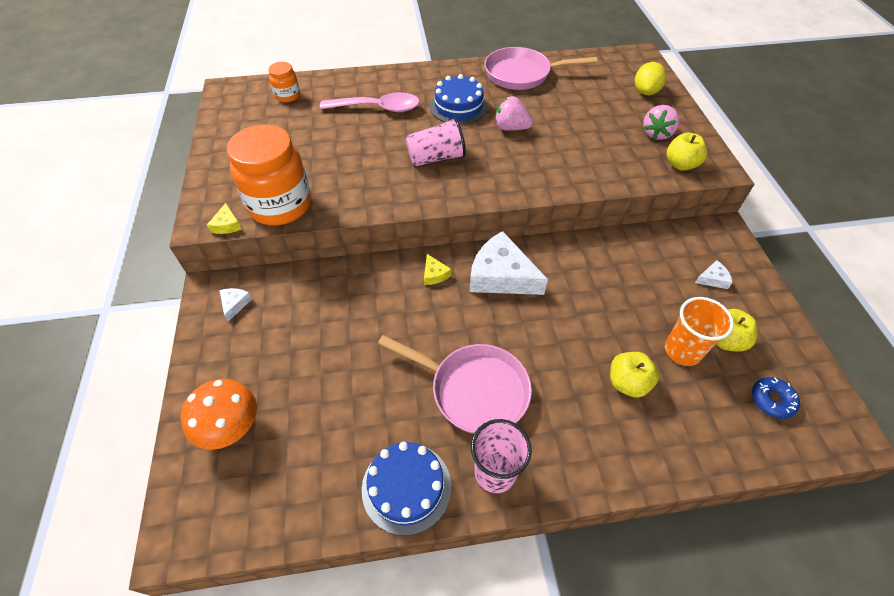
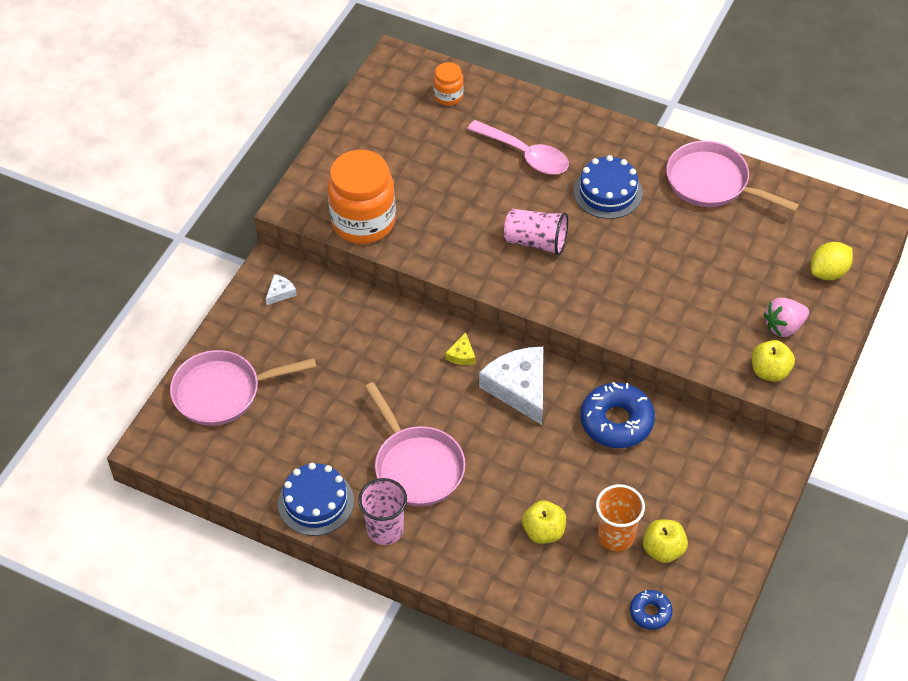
camera: 35 degrees right, 0 degrees up
(227, 225) = (309, 219): yellow cheese -> none
(232, 428) = (223, 392): orange mushroom -> pink pan
(511, 128) = (638, 244): pink strawberry -> none
(594, 261) = (616, 421): none -> blue donut
(712, 279) = (712, 497): white cheese -> none

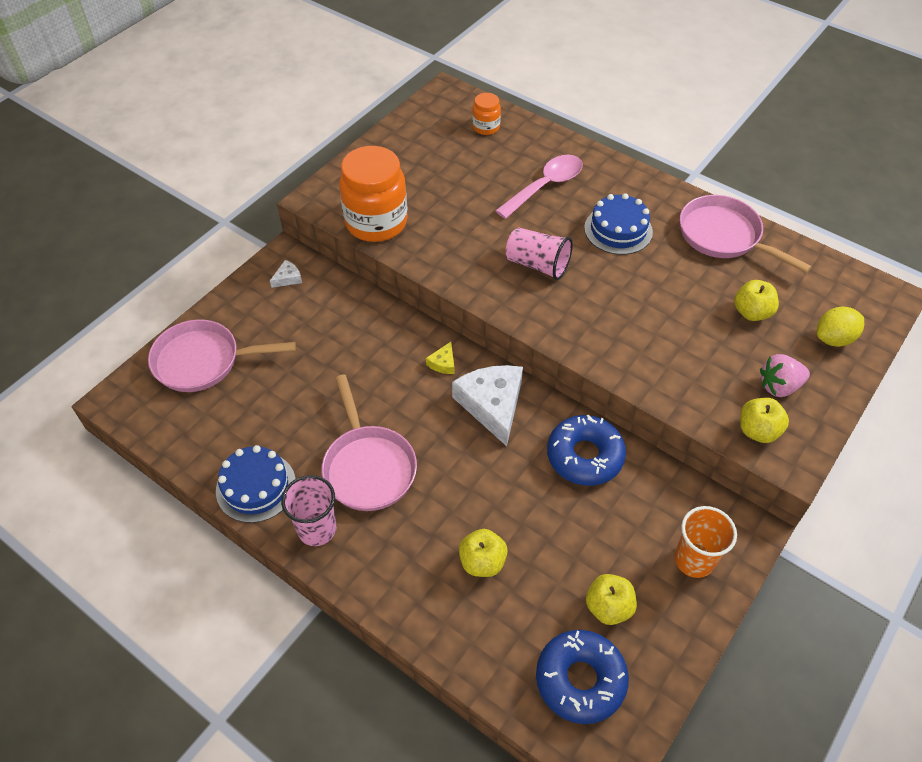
camera: 10 degrees right, 0 degrees up
(525, 155) = (545, 186): pink spoon -> pink spoon turned 90 degrees counterclockwise
(616, 536) = (559, 581): orange cup -> orange cup (694, 560)
(650, 612) = (580, 680): blue donut -> blue donut, size x1.88
(749, 258) = (751, 312): none -> yellow apple

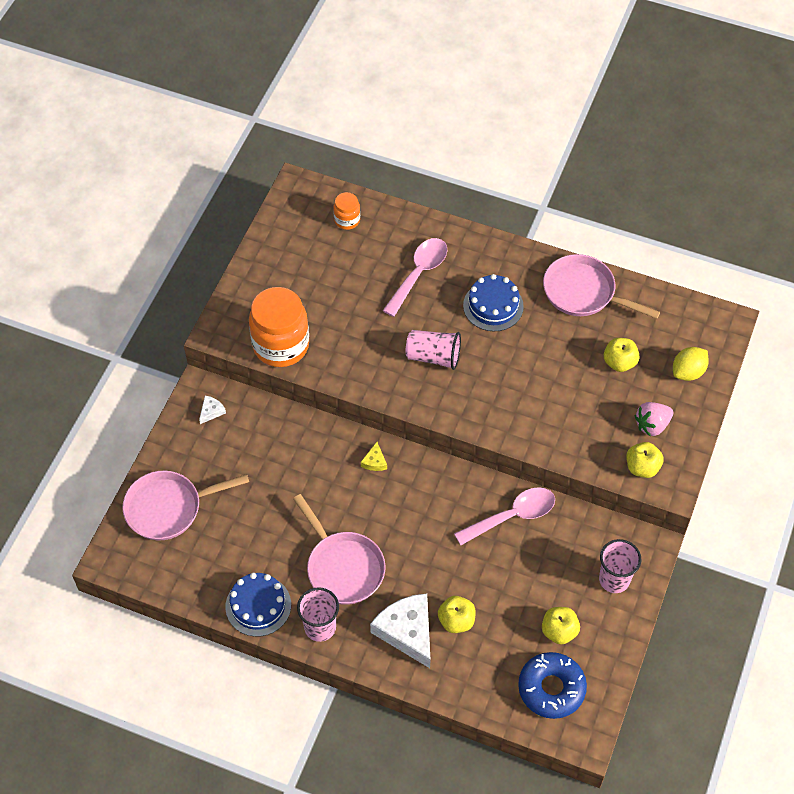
camera: 15 degrees left, 5 degrees up
(492, 405) = (426, 489): white cheese -> white cheese (407, 631)
(584, 456) = (512, 516): blue donut -> pink spoon
(694, 560) = (614, 579): orange cup -> pink cup

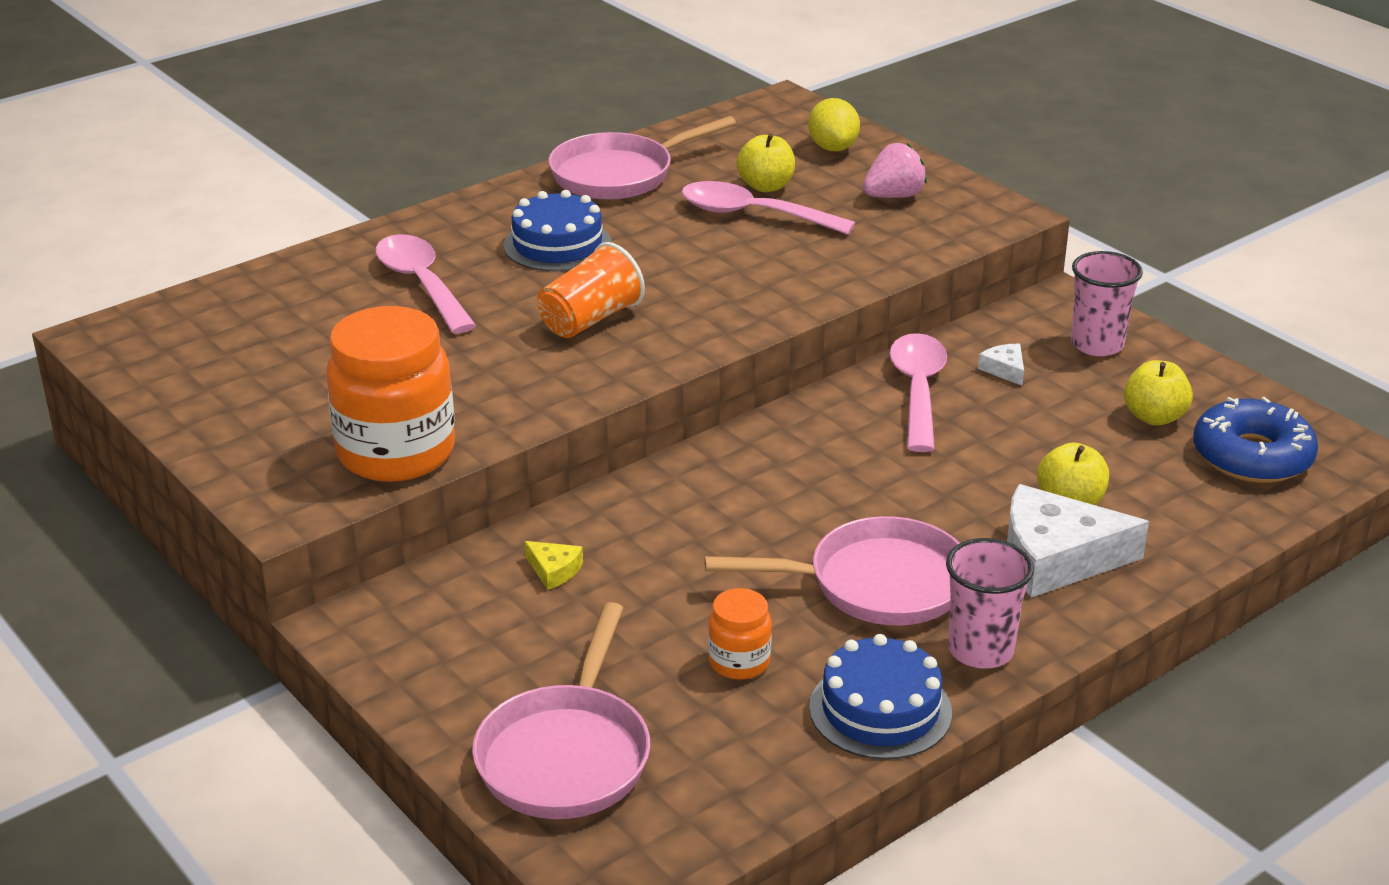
camera: 60 degrees left, 25 degrees down
(211, 411) = (408, 627): white cheese -> white cheese (1005, 369)
(347, 220) = (233, 312): orange jar -> orange jar (739, 662)
(374, 461) = (697, 482): yellow cheese -> yellow cheese (554, 570)
(433, 356) = (590, 320): pink cup -> orange cup
(584, 372) = (753, 215): none -> pink spoon
(642, 467) = (956, 224): yellow apple -> none
(652, 425) = (893, 196): pink strawberry -> pink strawberry turned 120 degrees counterclockwise

